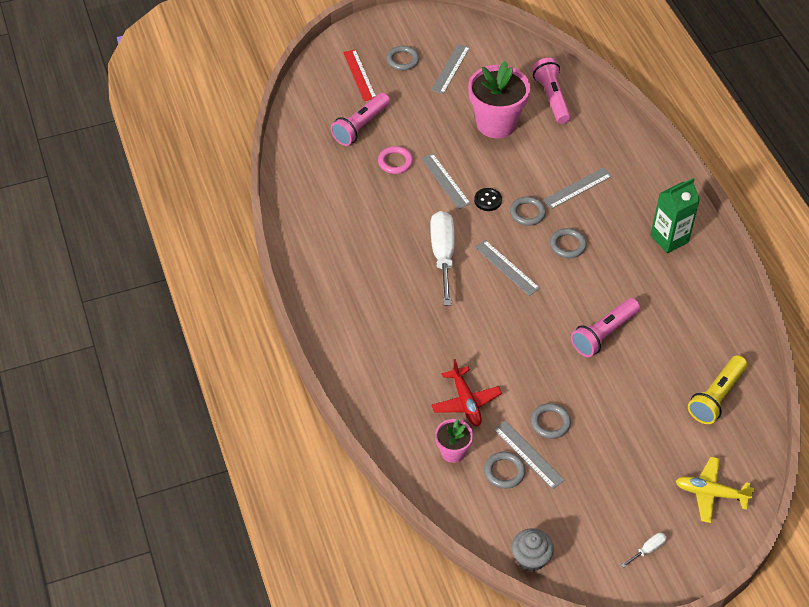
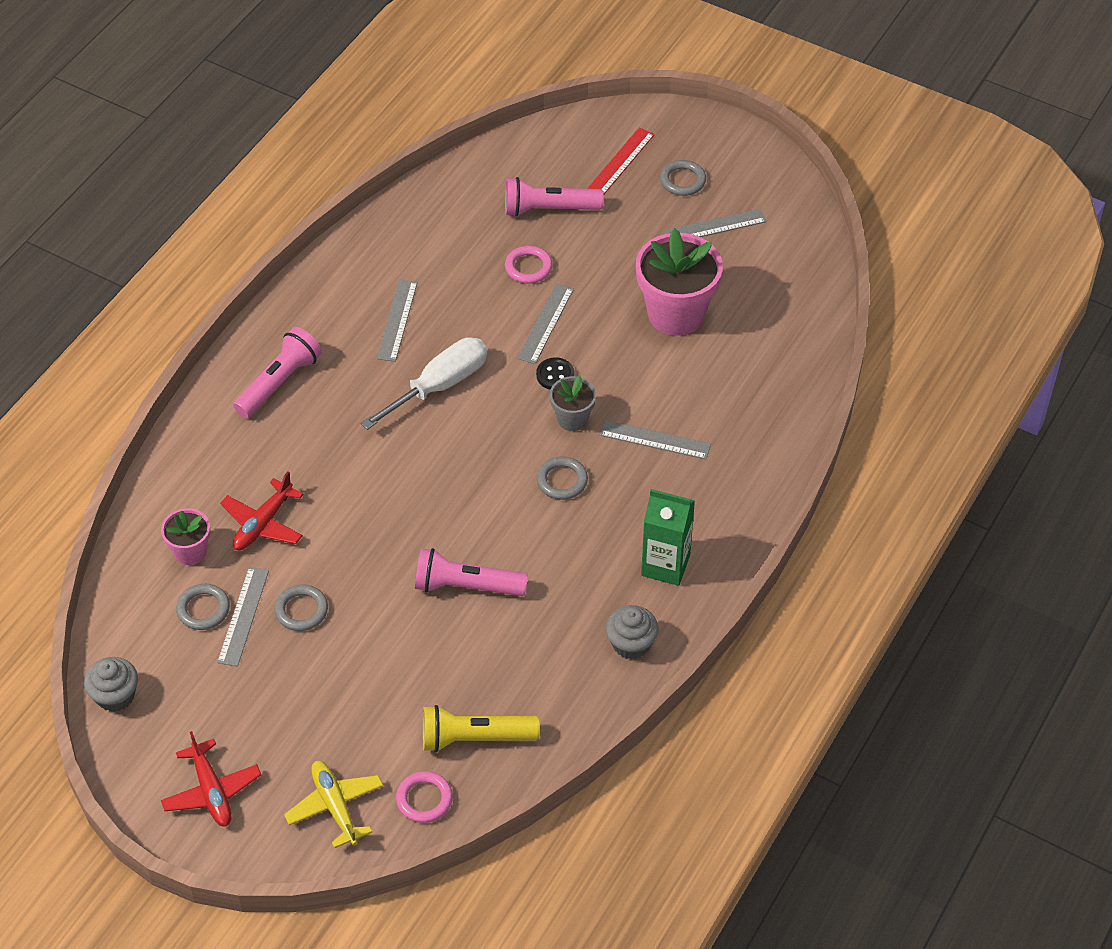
camera: 50 degrees right, 0 degrees up
(506, 268) = (476, 448): grey ruler -> grey ruler (397, 320)
(527, 213) = (572, 419): grey ring -> grey flower pot
(552, 98) = (768, 337): pink flashlight -> pink flashlight (279, 382)
(648, 549) = (211, 791): white screwdriver -> red plane
(710, 287) = (631, 644): none -> grey cupcake
(740, 447) = (424, 799): none -> pink ring

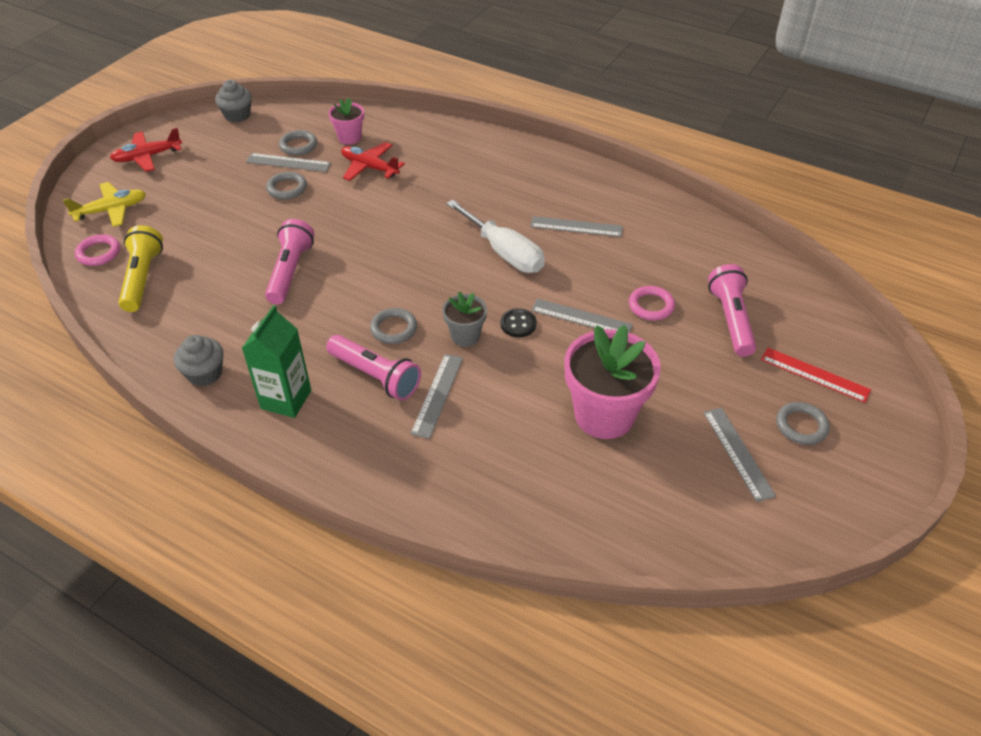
camera: 90 degrees right, 5 degrees down
(279, 382) = (506, 169): pink flashlight -> pink flashlight (375, 376)

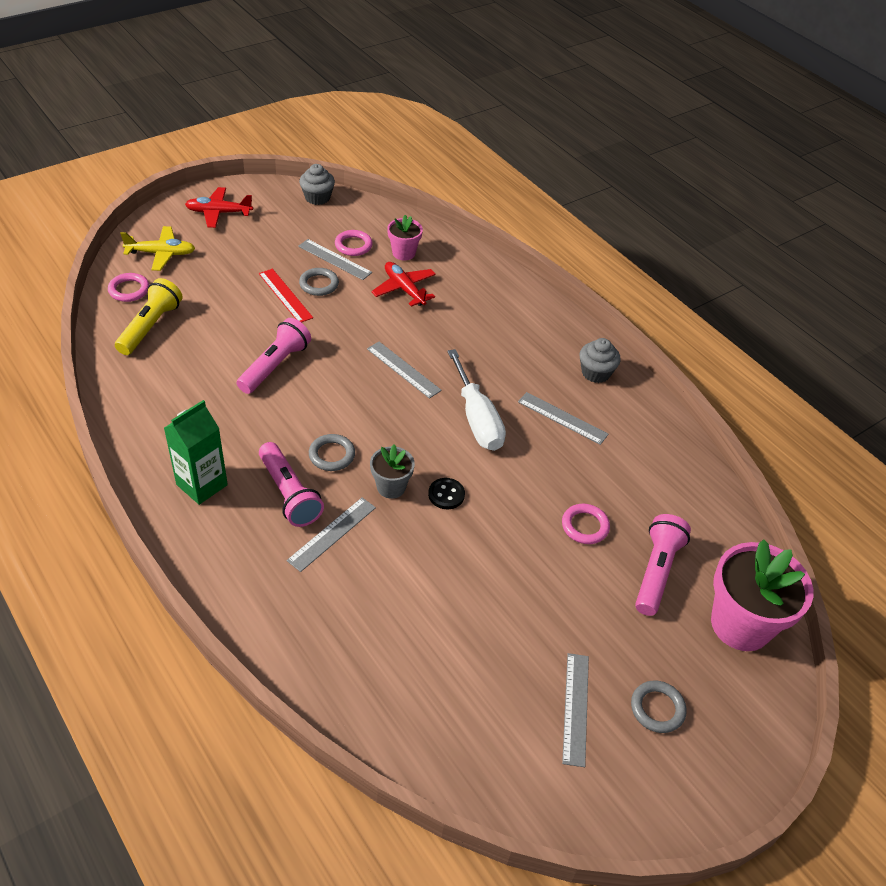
camera: 20 degrees right, 0 degrees up
(205, 373) = (150, 434): grey cupcake -> grey cupcake (595, 373)
(298, 145) = (353, 245): grey ring -> pink ring
(581, 317) = (509, 511): grey ruler -> grey ruler (403, 369)
(604, 415) = (471, 616): pink flower pot -> pink flower pot (740, 624)
(814, 374) = (706, 662): red ruler -> red ruler (285, 295)

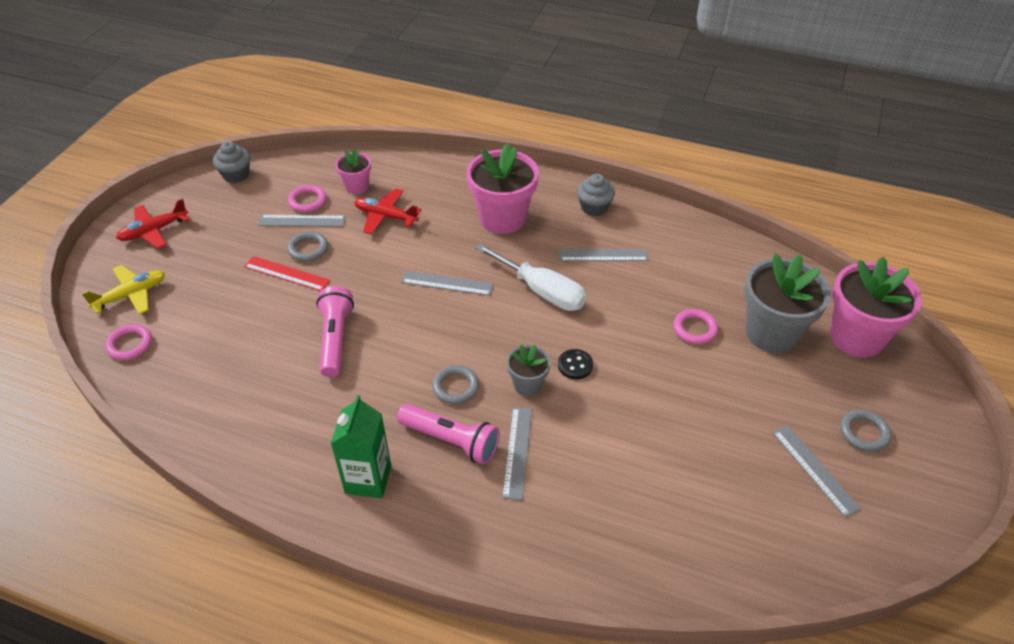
camera: 30 degrees left, 0 degrees up
(150, 327) = (184, 367): yellow flashlight -> none
(502, 340) = (502, 218): none -> pink flower pot
(656, 572) = (771, 333): pink flashlight -> grey flower pot

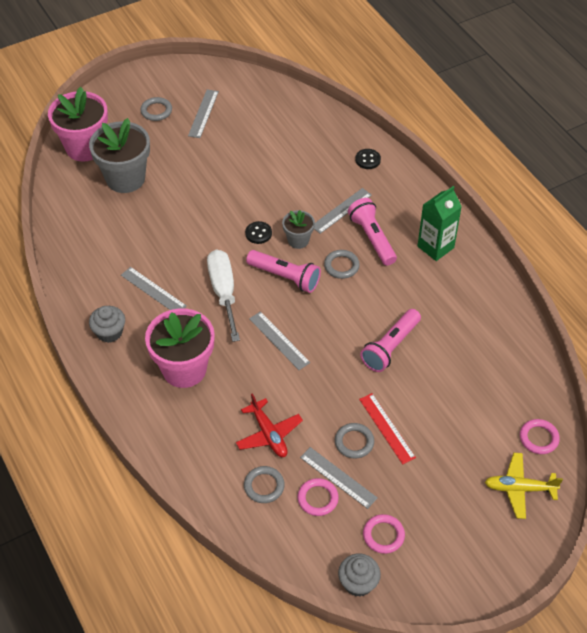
camera: 140 degrees left, 5 degrees up
(154, 231) = (470, 555): red plane -> none
(357, 186) = (264, 486): pink flower pot -> grey ring
(500, 339) = (285, 277): none -> pink flashlight
(555, 550) = (367, 160): none -> black button
(695, 329) = (164, 208): pink ring -> pink ring (383, 535)

